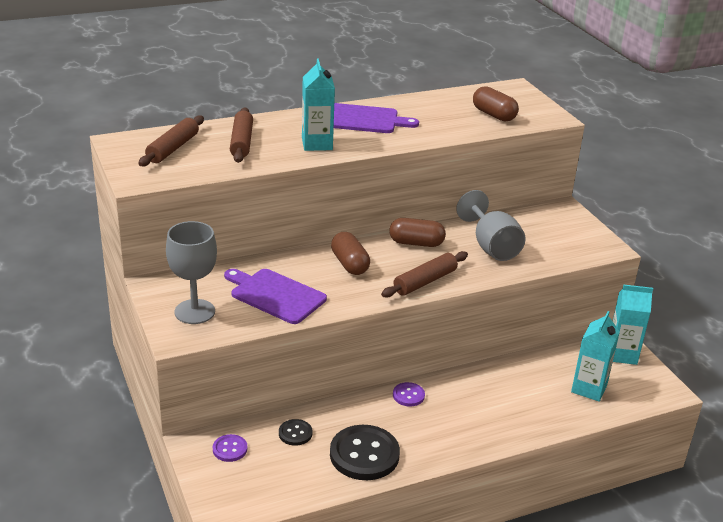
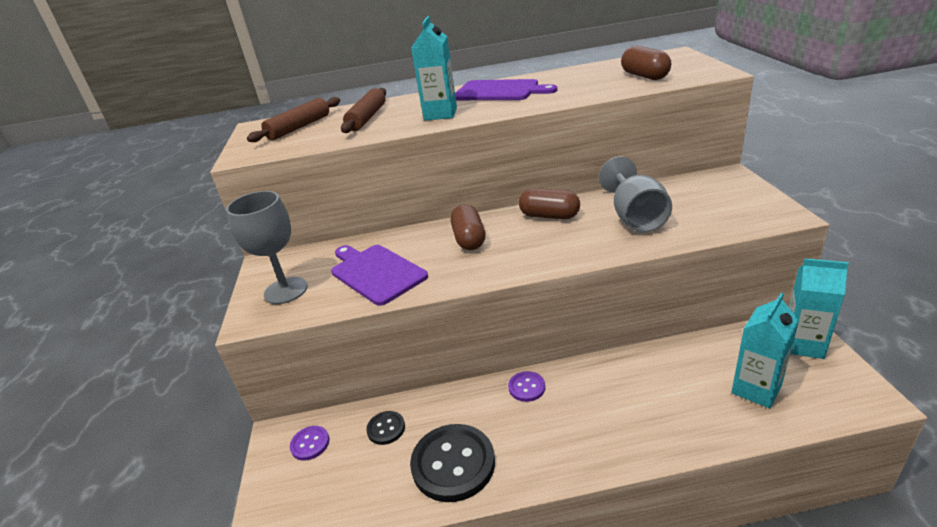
camera: 20 degrees right, 0 degrees up
(425, 281) = (546, 257): brown rolling pin -> none

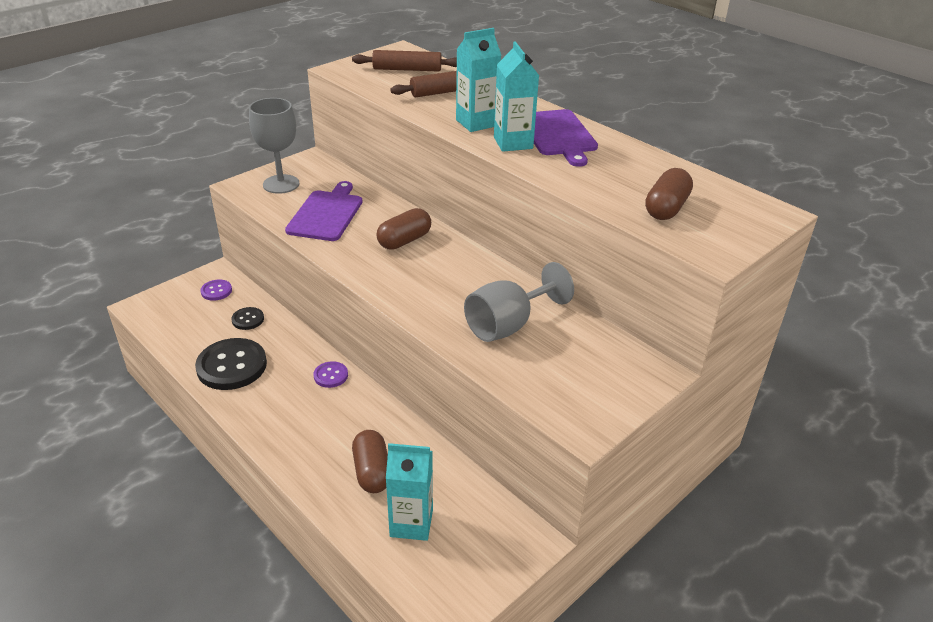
camera: 50 degrees right, 5 degrees up
(549, 216) = (475, 272): brown capsule -> brown capsule (372, 471)
(803, 345) = (503, 549): turquoise carton -> turquoise carton (513, 143)

